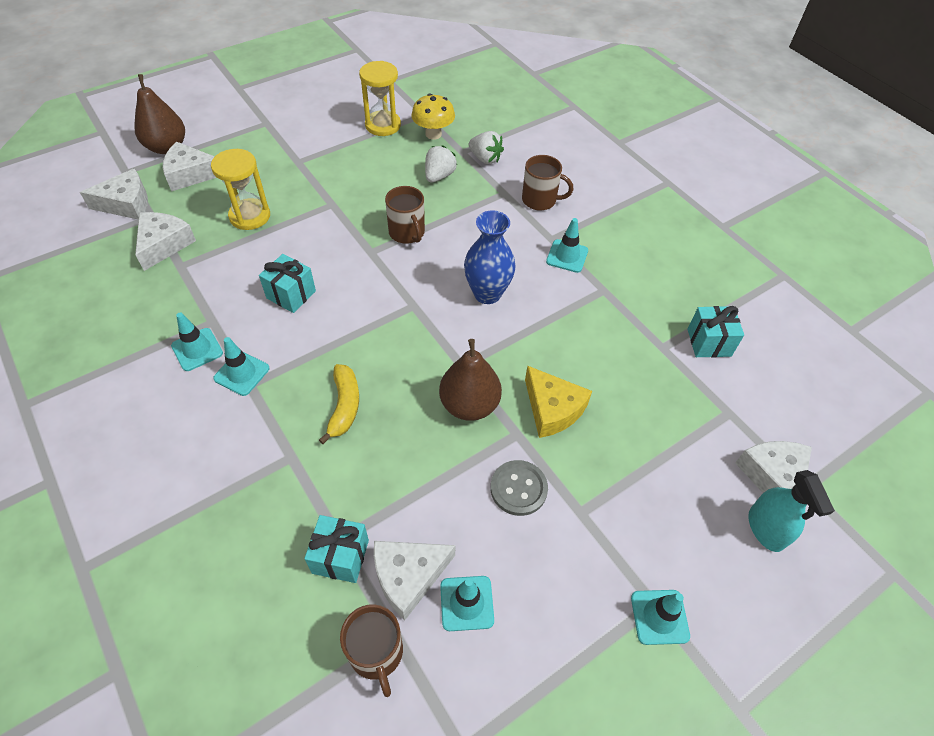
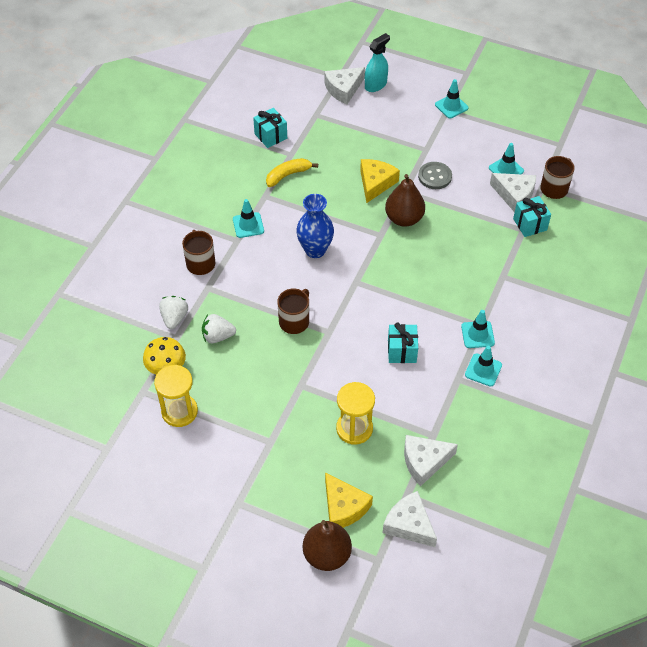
camera: 120 degrees left, 0 degrees up
(190, 174) = (344, 507): white cheese -> yellow cheese
(344, 406) = (454, 272): yellow banana -> yellow banana (288, 175)

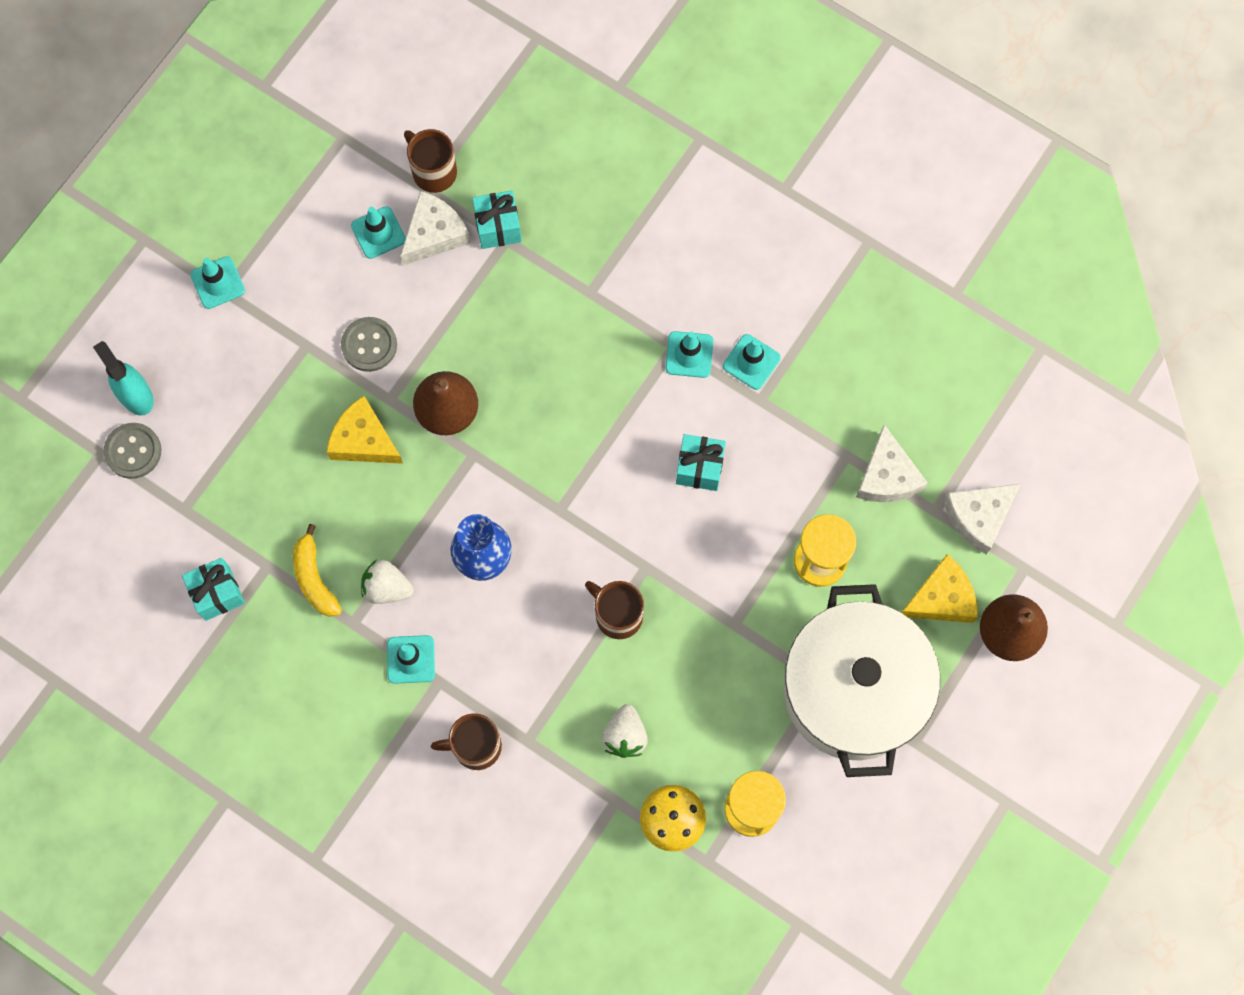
camera: 80 degrees left, 20 degrees up
(174, 318) = (578, 799): white strawberry -> white strawberry (387, 588)
(268, 460) = (853, 691): none -> white pot
(343, 89) = (133, 451): white cheese -> grey button

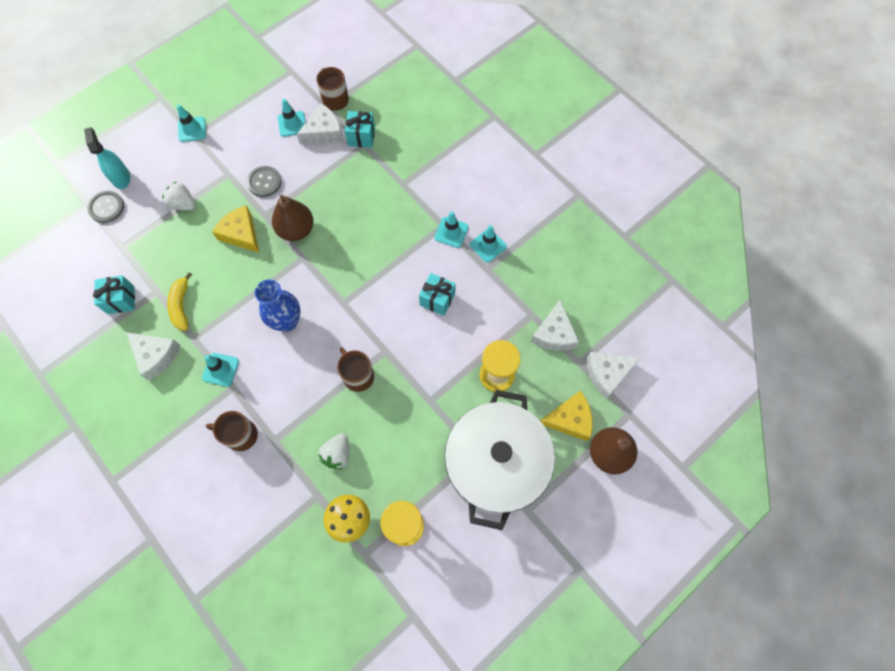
camera: 15 degrees right, 5 degrees down
(305, 664) = (156, 355): none -> white cheese
(387, 588) = (222, 322): white strawberry -> white strawberry (183, 204)

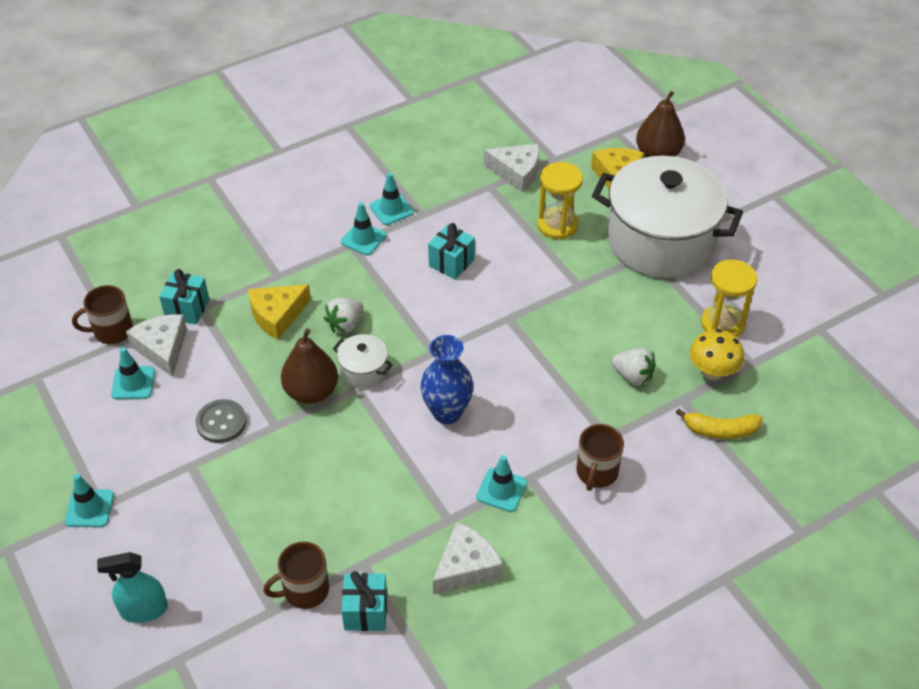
camera: 80 degrees left, 20 degrees down
(107, 207) = (194, 631): grey button -> none
(181, 306) = (394, 532): yellow banana -> yellow banana (720, 430)
(183, 204) = (224, 524): white strawberry -> white strawberry (345, 324)
(241, 234) = (298, 455): yellow cheese -> yellow cheese (277, 315)
(319, 259) = (363, 370): none -> white pot
(358, 376) = (536, 347): brown mug -> brown mug (305, 590)
(607, 374) = (571, 141): white cheese -> none

